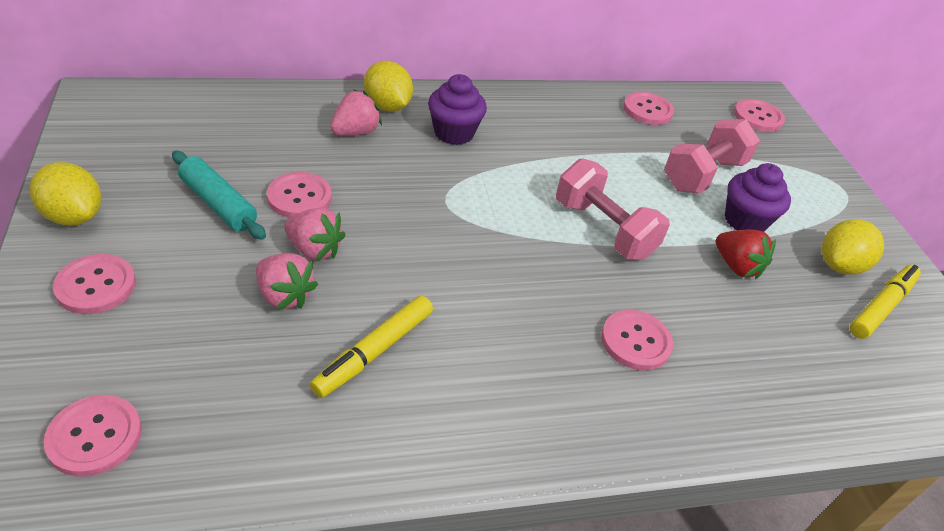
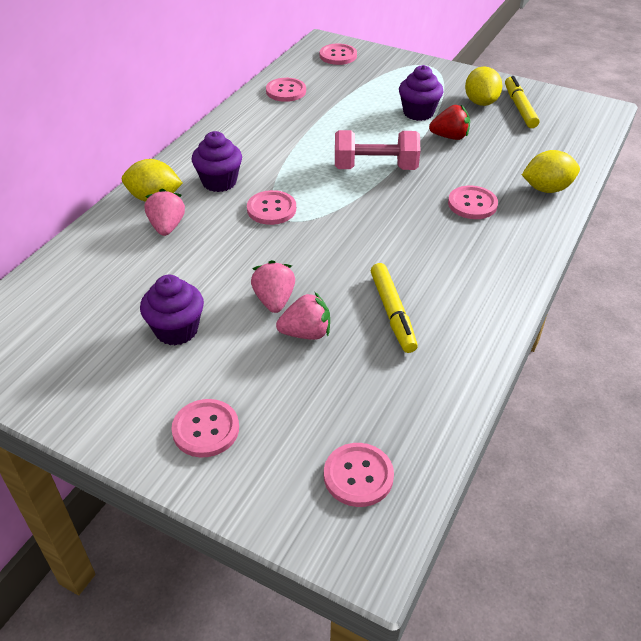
camera: 45 degrees left, 0 degrees up
(74, 216) = (108, 418): yellow lemon -> yellow lemon (546, 189)
(218, 204) = (176, 330): turquoise rolling pin -> purple cupcake
(299, 197) = (212, 285): pink button -> pink button (271, 209)
(314, 249) = (274, 300): pink strawberry -> pink strawberry turned 75 degrees counterclockwise
(703, 175) = (366, 105): pink dumbbell -> none

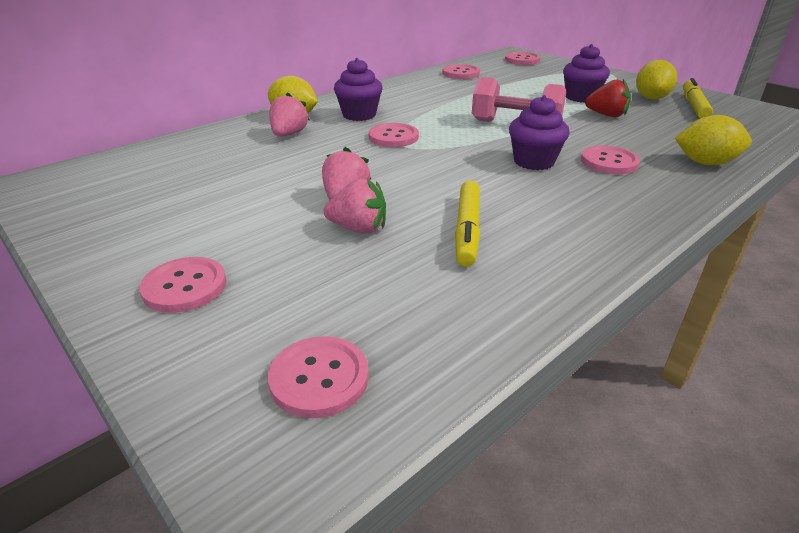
camera: 20 degrees right, 10 degrees down
(176, 330) = (232, 202): purple cupcake -> purple cupcake (534, 162)

